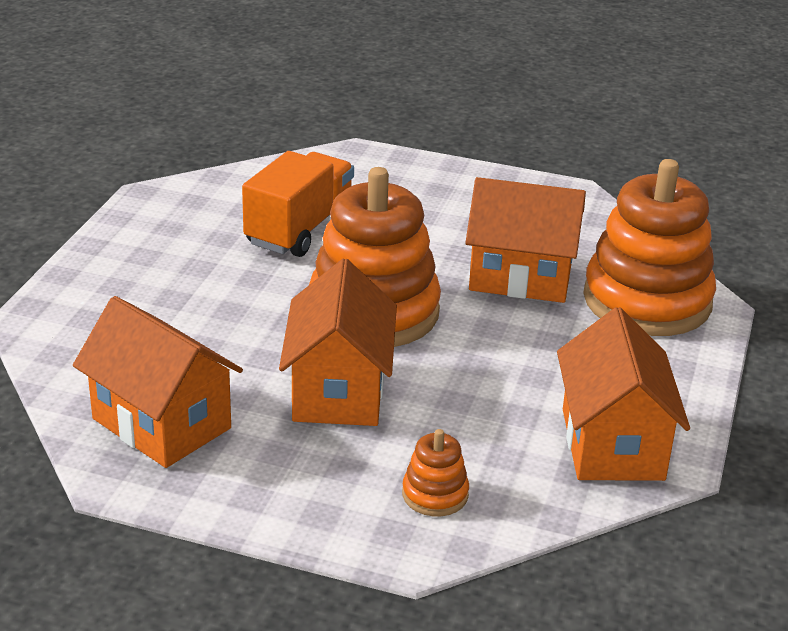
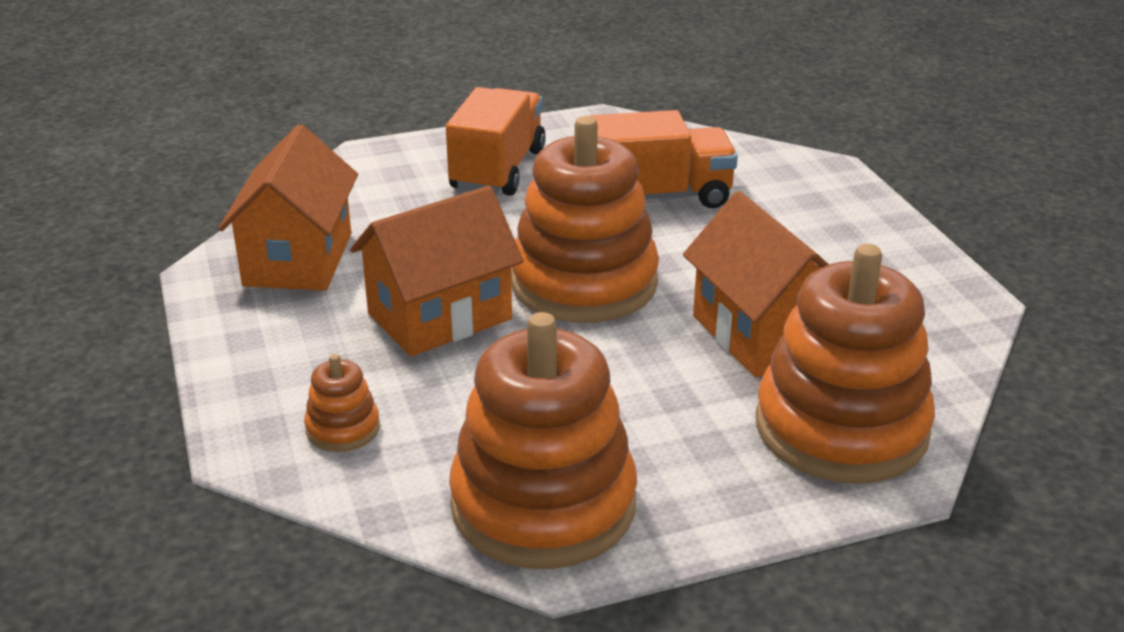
camera: 55 degrees right, 0 degrees up
(157, 273) = (497, 170): none -> orange truck
(612, 444) = (543, 505): orange house -> orange stacking toy

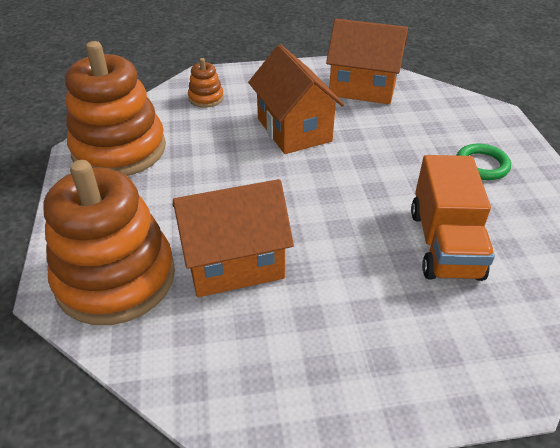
camera: 100 degrees right, 10 degrees up
(497, 170) = (482, 165): orange truck -> green ring
(584, 283) = (319, 187): orange stacking toy -> none

